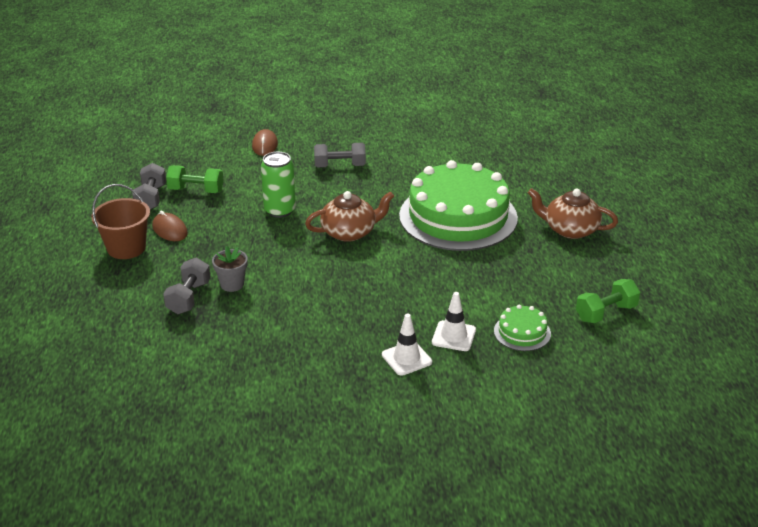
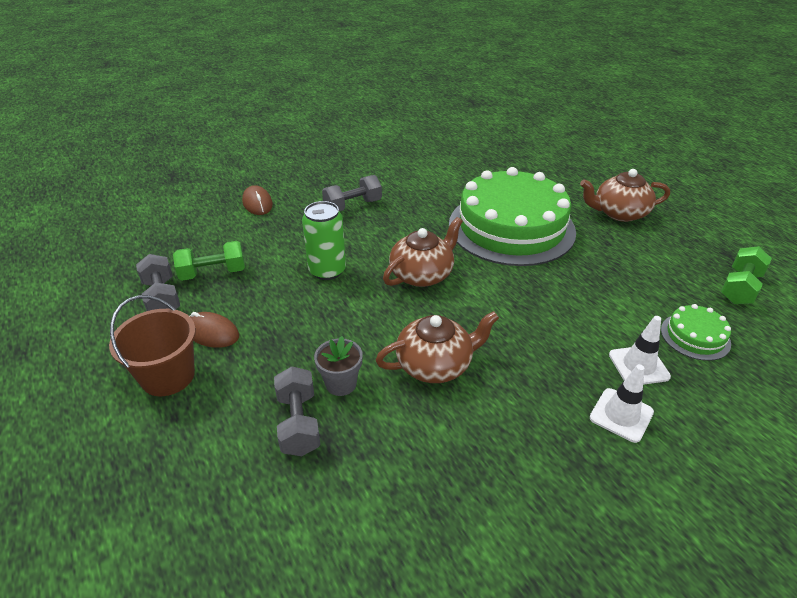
camera: 25 degrees left, 5 degrees up
(305, 292) = (435, 365): none -> brown teapot

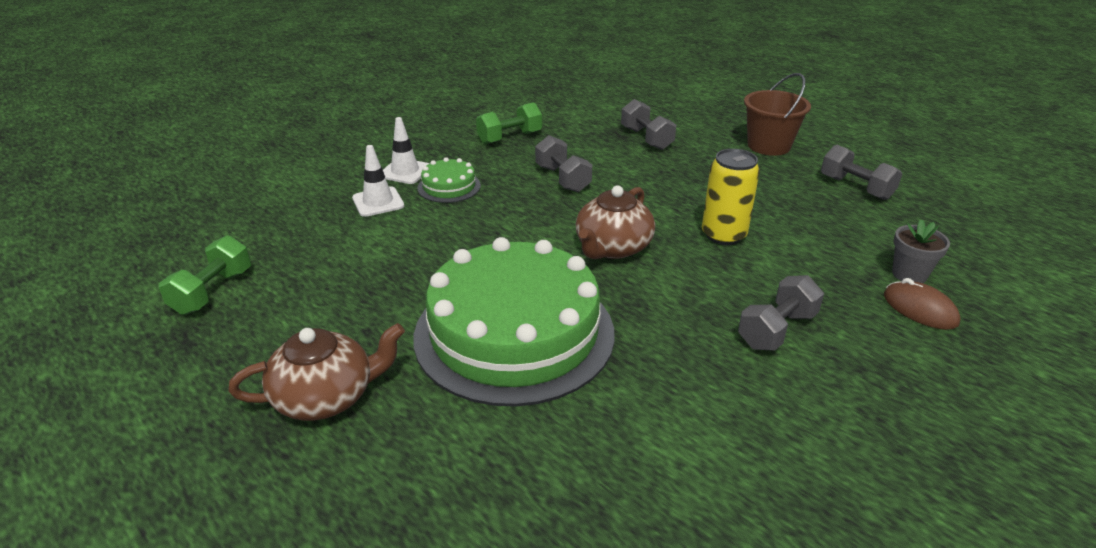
camera: 165 degrees right, 5 degrees down
(212, 333) = (772, 172): brown mouse -> none
(213, 273) = (841, 214): green dumbbell -> green dumbbell (509, 138)
(327, 270) = (723, 235): green can -> yellow can
(341, 384) = (633, 159): grey flower pot -> grey flower pot (909, 274)
(435, 365) = (562, 179): brown teapot -> grey dumbbell
(695, 336) = (307, 232): green cake -> green cake (449, 186)

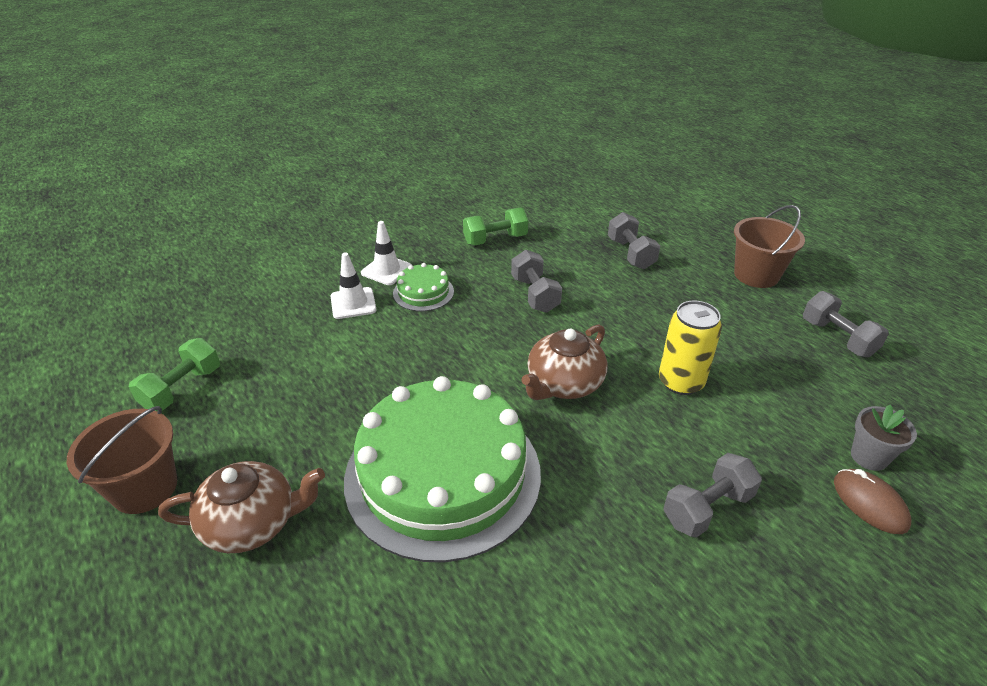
camera: 10 degrees right, 5 degrees up
(197, 381) = (145, 488): none -> brown bucket

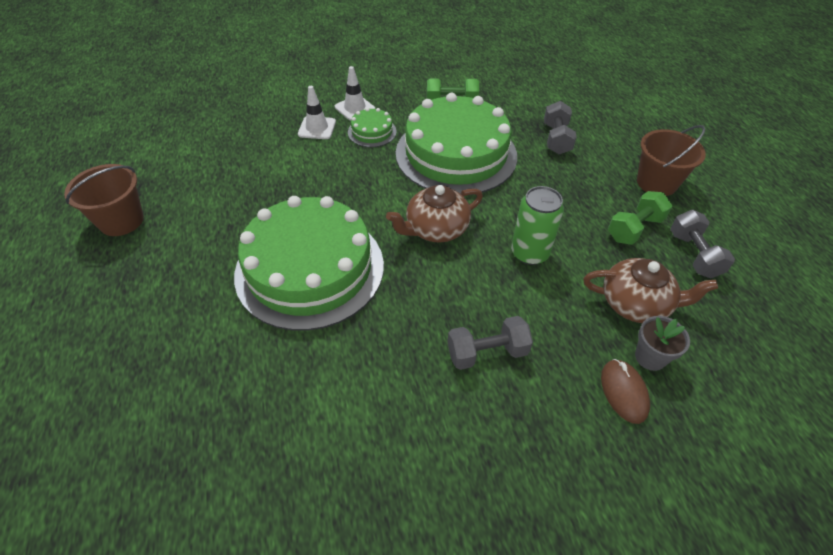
camera: 20 degrees right, 10 degrees up
(182, 389) = (174, 161): green dumbbell -> green dumbbell (634, 229)
(252, 523) = (172, 263): brown teapot -> brown teapot (636, 304)
(535, 294) = (456, 154): grey dumbbell -> green cake
(681, 382) = (529, 253): yellow can -> green can

